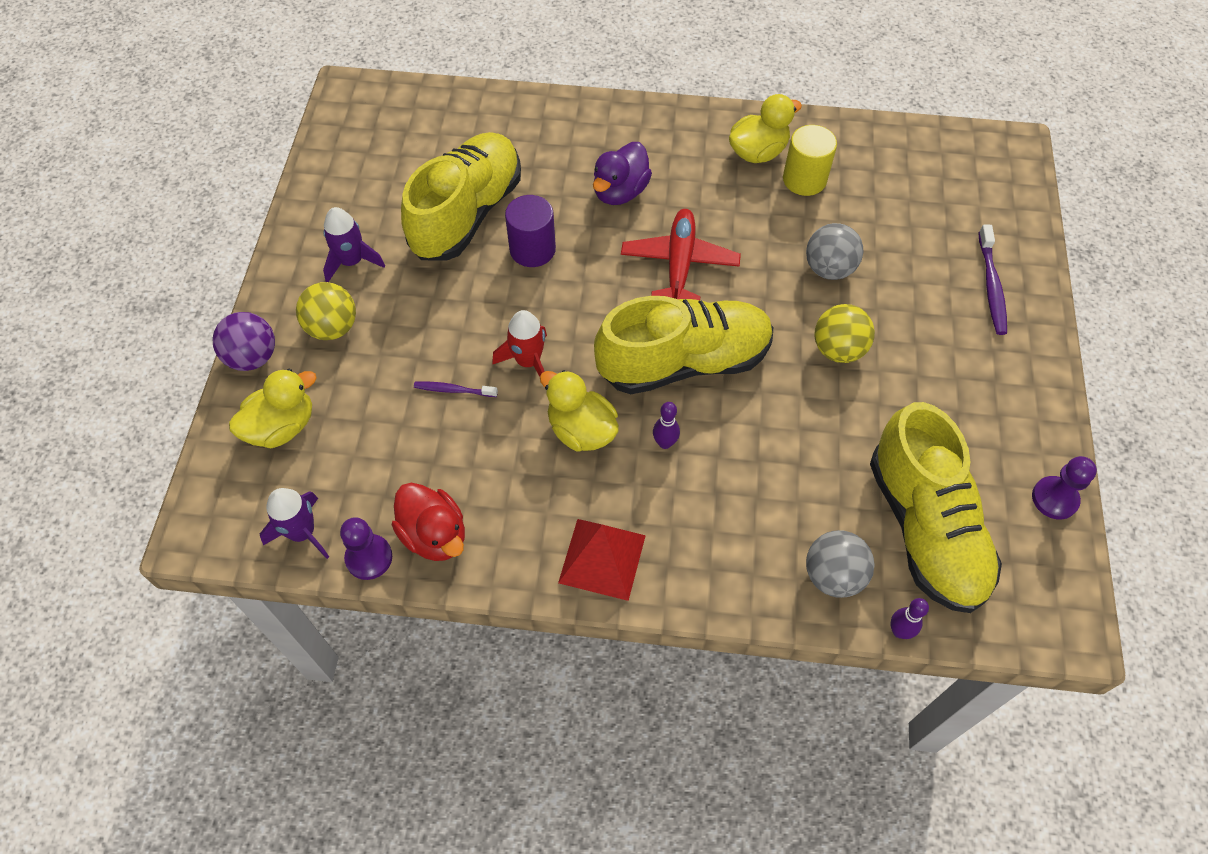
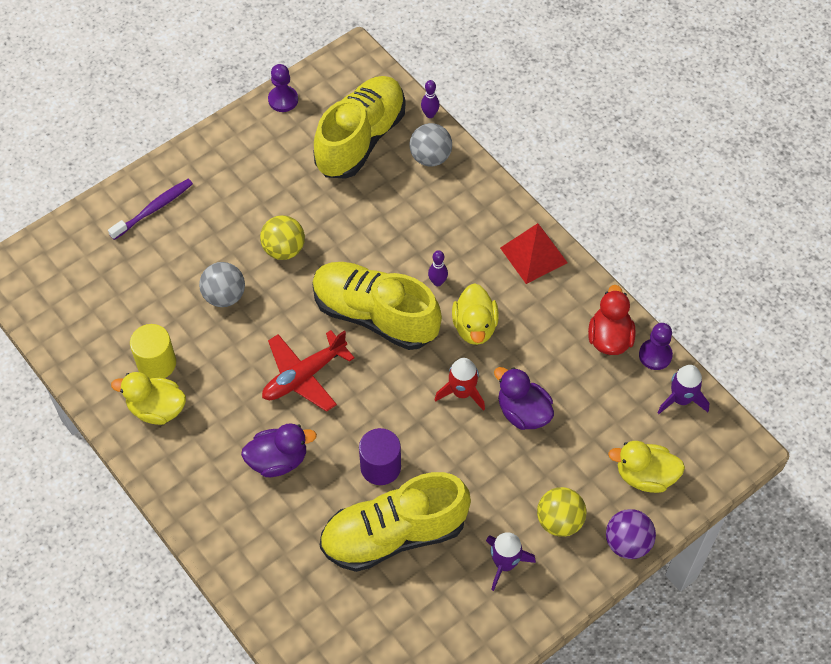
camera: 135 degrees left, 0 degrees up
(453, 390) = (523, 412): purple toothbrush -> purple duck

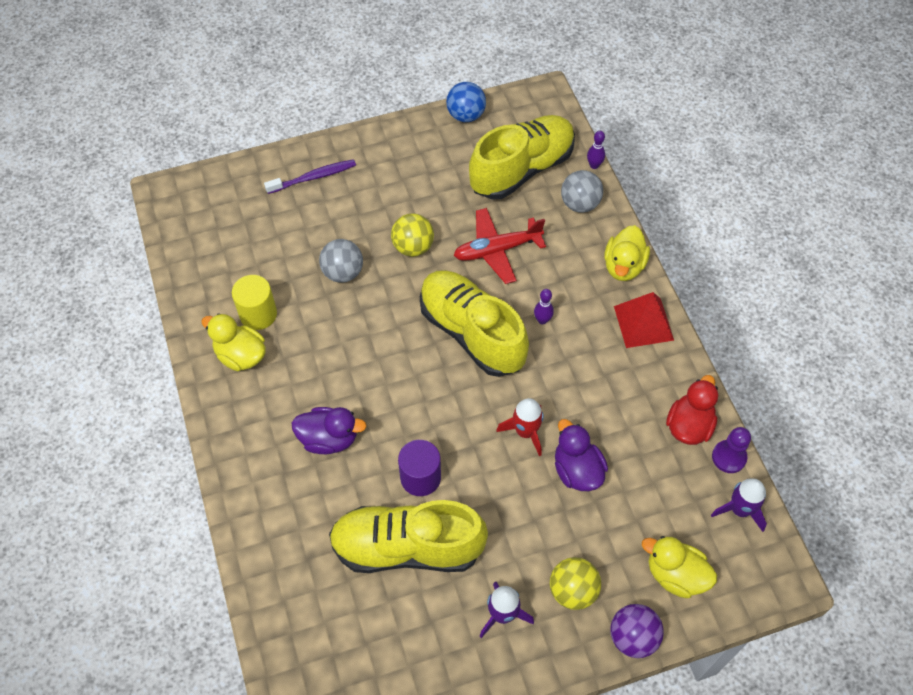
camera: 20 degrees right, 0 degrees up
(283, 100) = (466, 115): purple pawn -> blue ball
(304, 376) = (384, 368): red plane -> red plane (497, 250)
(474, 327) = (561, 373): yellow duck -> yellow duck (623, 266)

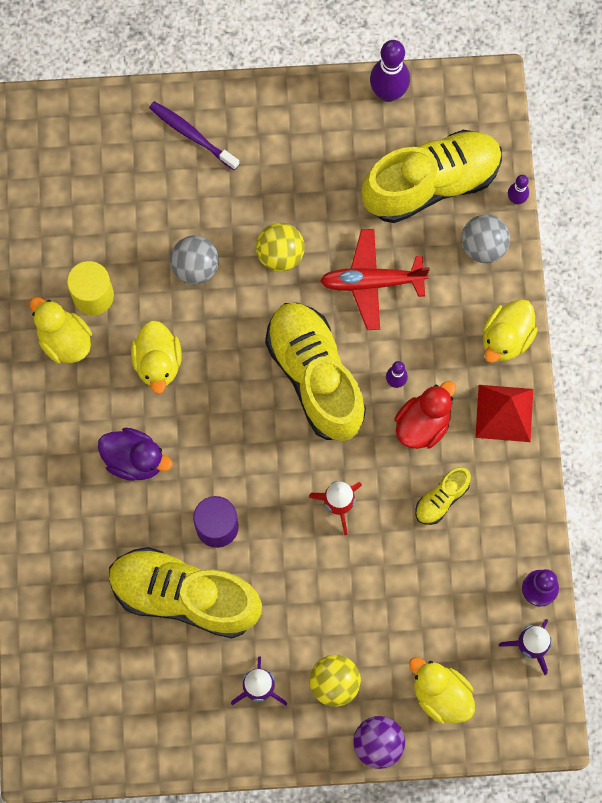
camera: 15 degrees right, 15 degrees up
(313, 177) = (192, 135): purple toothbrush -> purple toothbrush turned 135 degrees counterclockwise
(329, 354) = (158, 363): none -> yellow duck
(466, 115) = (388, 93): blue ball -> purple bowling pin
(577, 470) = (378, 561): purple duck -> none
(615, 404) = (441, 499): none -> yellow shoe
(689, 425) = (511, 543): red duck -> red duck (423, 424)

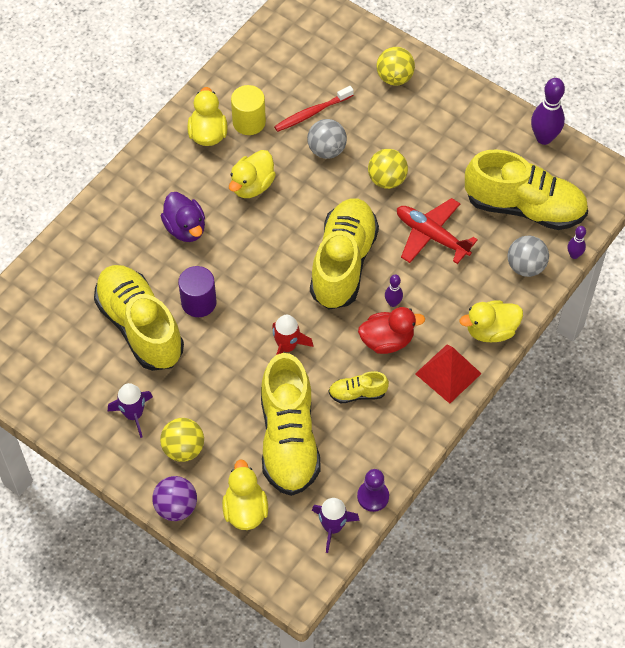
camera: 40 degrees right, 15 degrees down
(146, 237) = (312, 113): none -> red toothbrush
(192, 135) = (394, 78): purple toothbrush -> yellow ball
(419, 595) = (288, 439): none -> yellow shoe

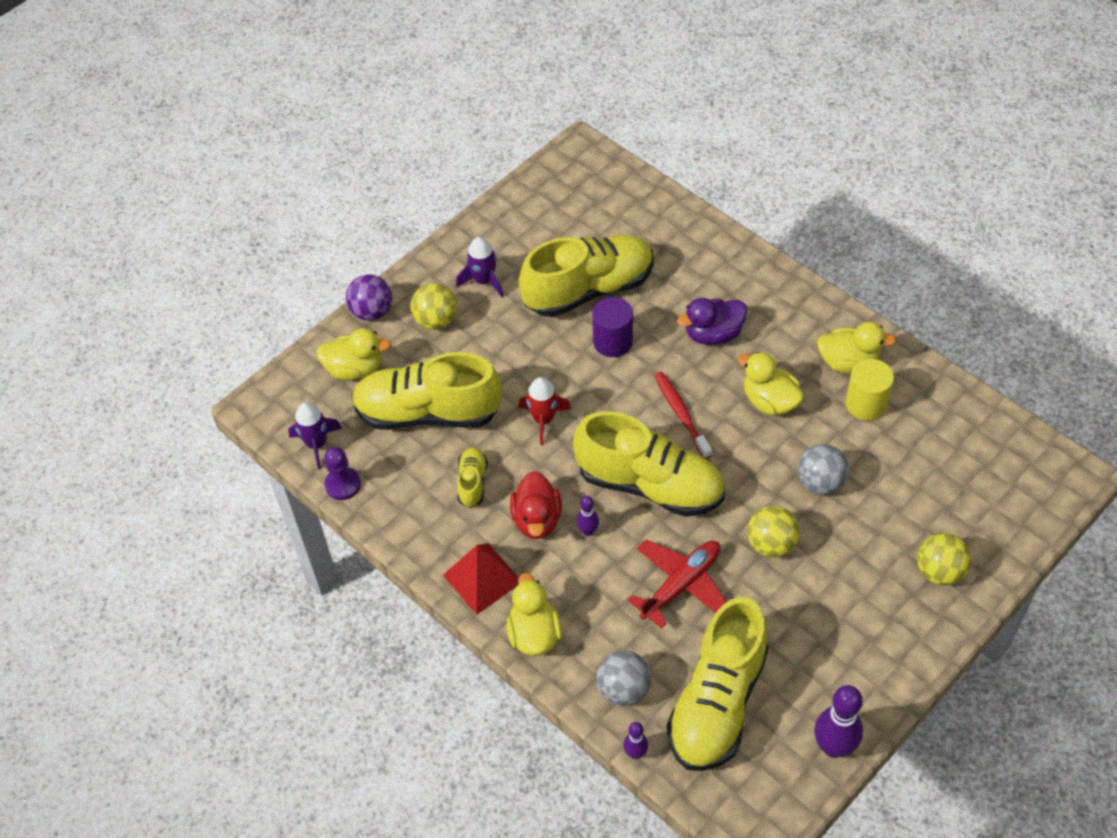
camera: 100 degrees right, 5 degrees down
(312, 113) = (879, 471): red toothbrush -> red toothbrush (681, 414)

